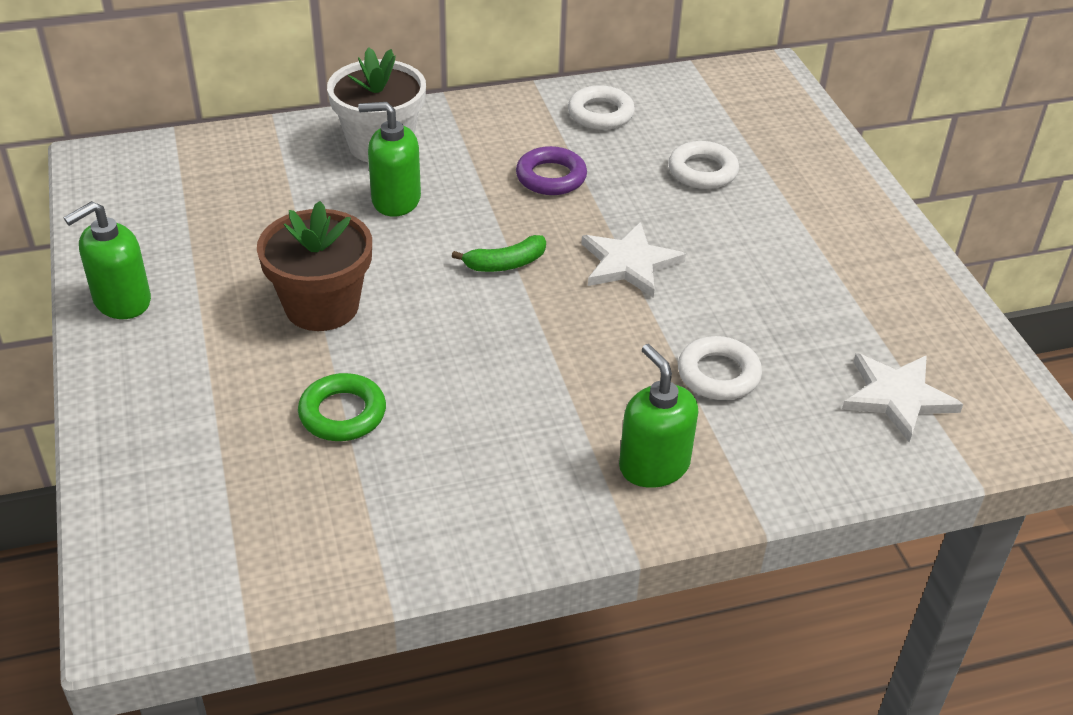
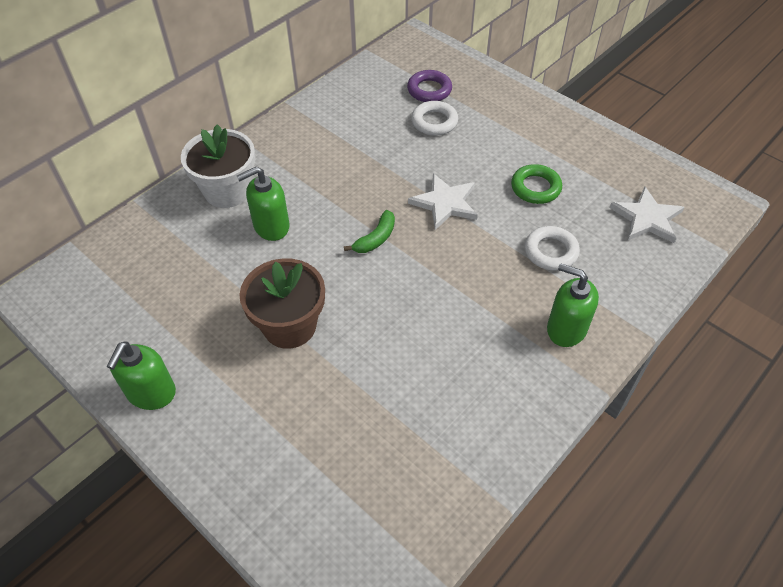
camera: 30 degrees left, 10 degrees up
(342, 413) = (367, 394): green ring -> green ring (535, 188)
(551, 177) = (352, 165): purple ring -> purple ring (429, 90)
(600, 114) = (345, 108): white ring -> none

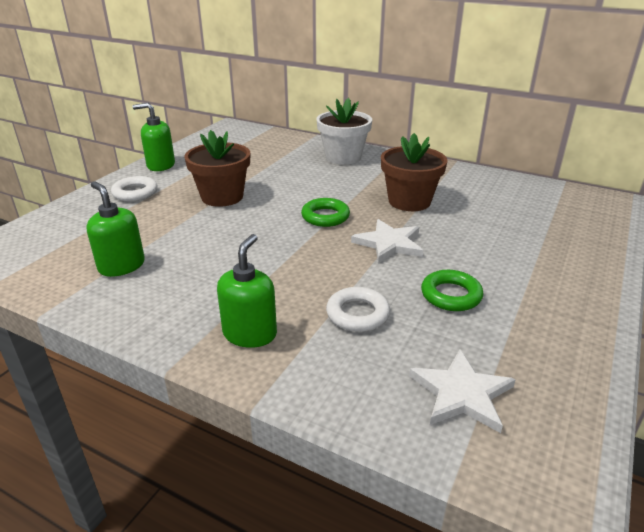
camera: 75 degrees right, 20 degrees down
(271, 226) = (316, 176): green soap dispenser -> green soap dispenser (121, 266)
(366, 166) = (409, 201): none -> brown flower pot
(376, 238) = (325, 216): green banana -> green ring
(429, 90) = (543, 217): purple ring -> none
(434, 122) = (498, 225): white ring -> white ring (135, 193)

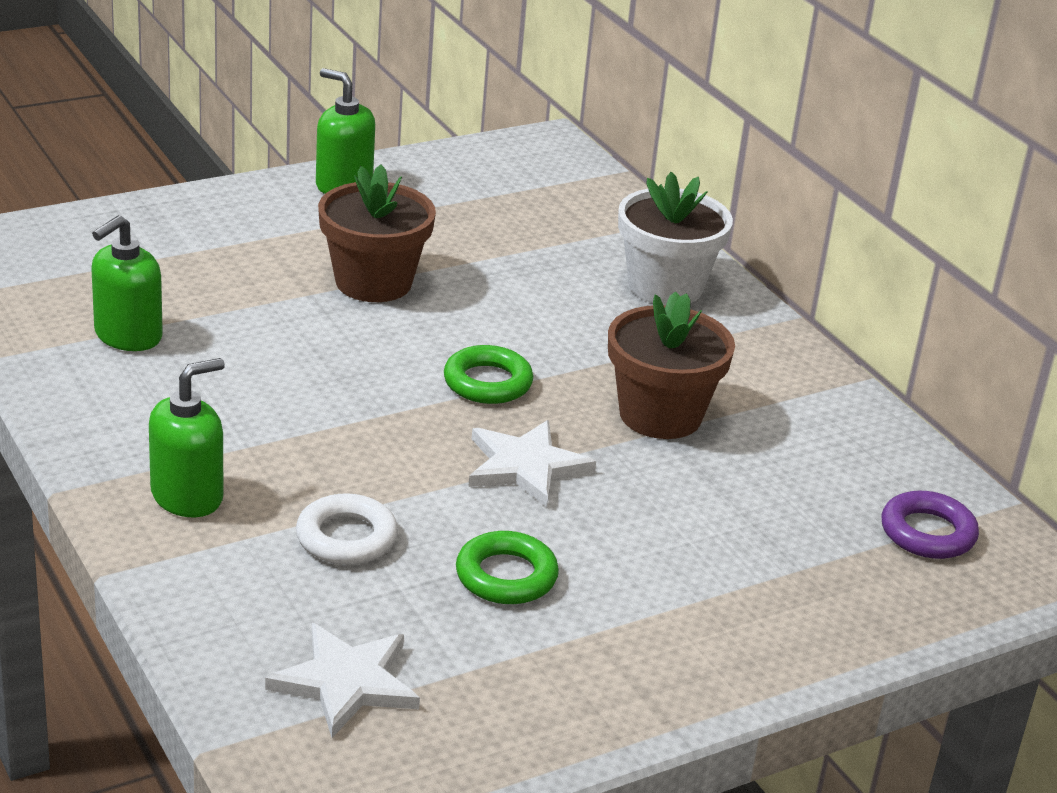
camera: 30 degrees right, 0 degrees up
(121, 266) = (127, 336): green soap dispenser -> green soap dispenser turned 135 degrees counterclockwise
(135, 193) = (255, 223): white ring -> none
(560, 203) = (927, 533): none -> purple ring

